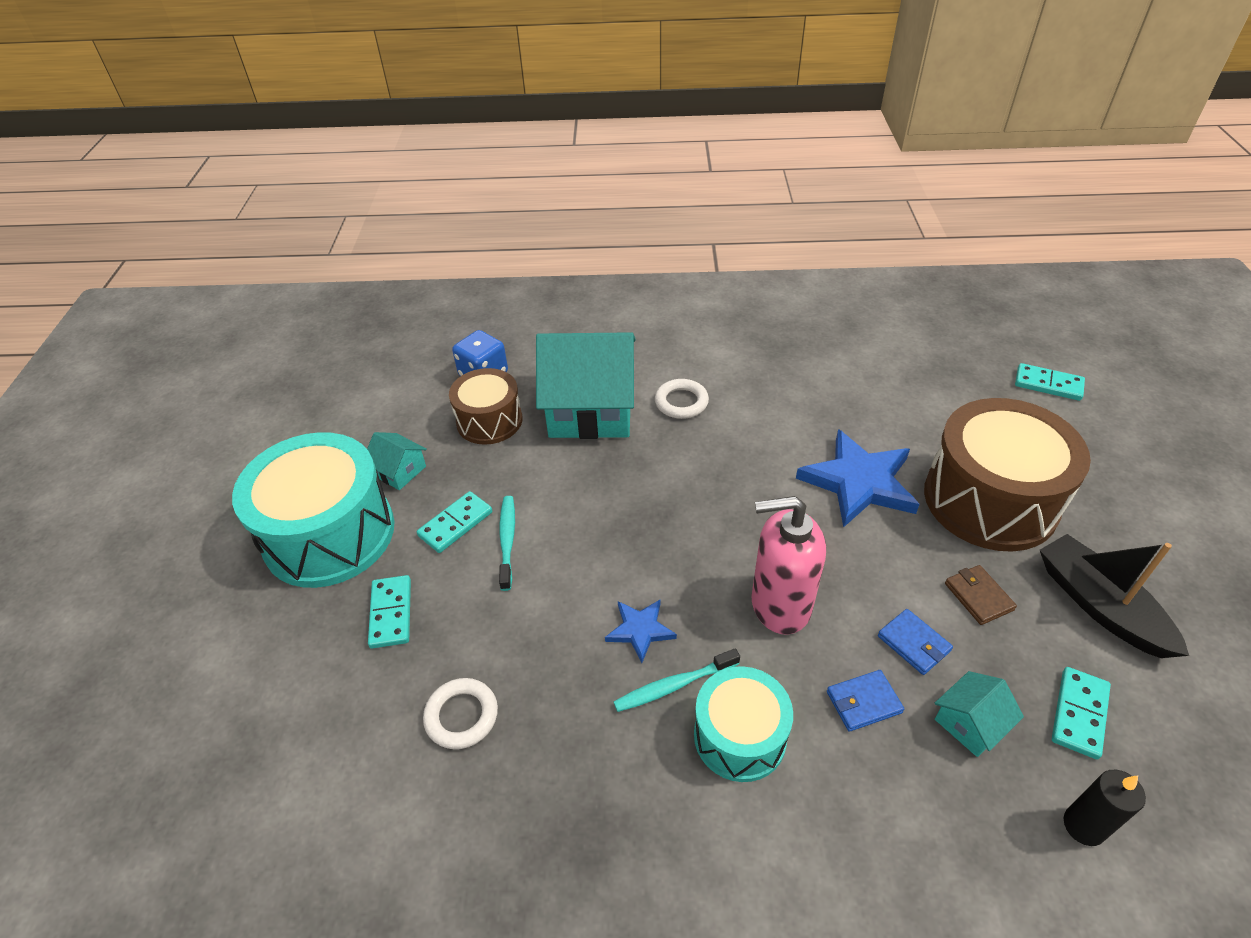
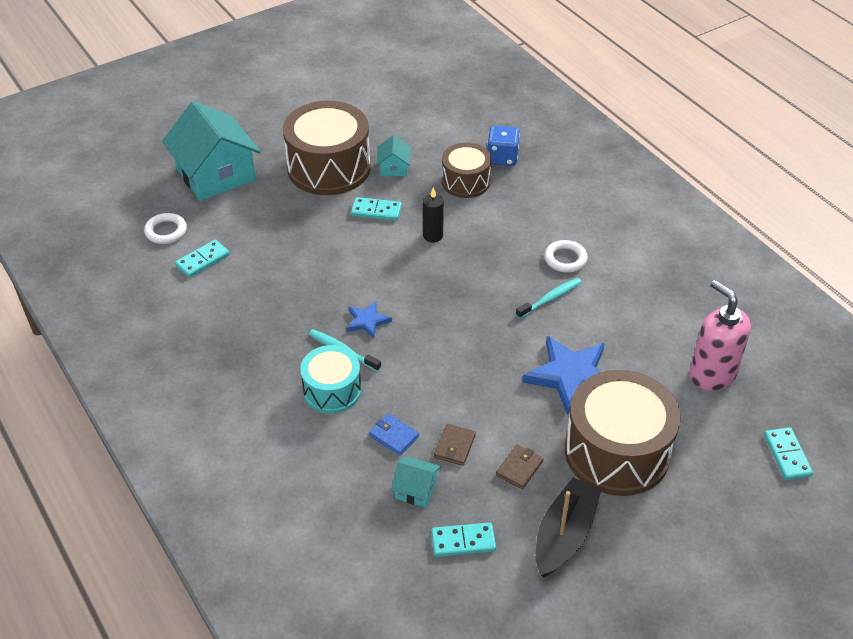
camera: 55 degrees right, 0 degrees up
(329, 534) = (329, 168): turquoise drum -> brown drum
(391, 613) = (300, 219): turquoise domino -> turquoise domino (202, 260)
(461, 716) = (264, 278): white ring -> white ring (166, 231)
(507, 541) = (382, 238): turquoise toothbrush -> turquoise toothbrush (550, 298)
(591, 409) = (518, 220): turquoise house -> turquoise house (216, 174)
(780, 605) = (433, 374): pink soap dispenser -> pink soap dispenser (712, 374)
(913, 643) = (454, 446): blue wallet -> brown wallet
(1084, 826) = (384, 559): black candle -> black candle (433, 236)

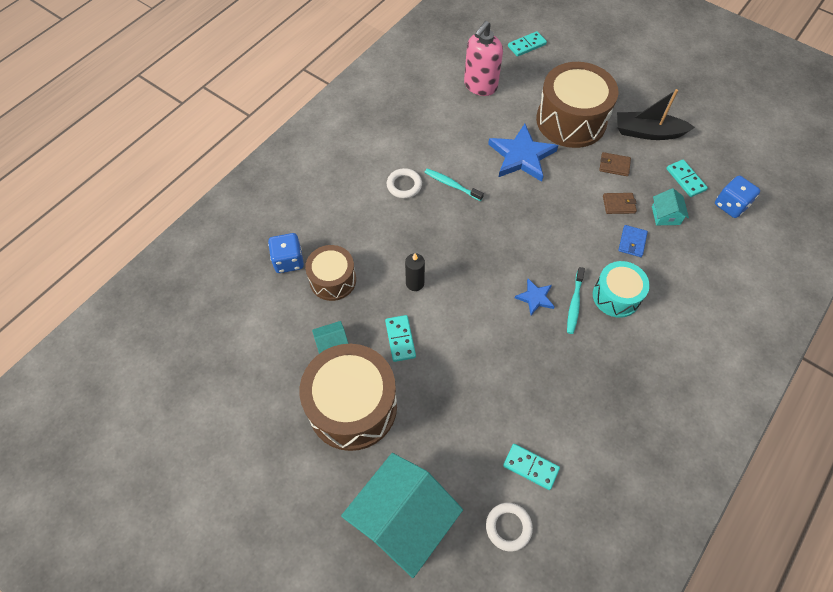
camera: 110 degrees left, 15 degrees up
(398, 575) = (730, 205): none -> blue dice

